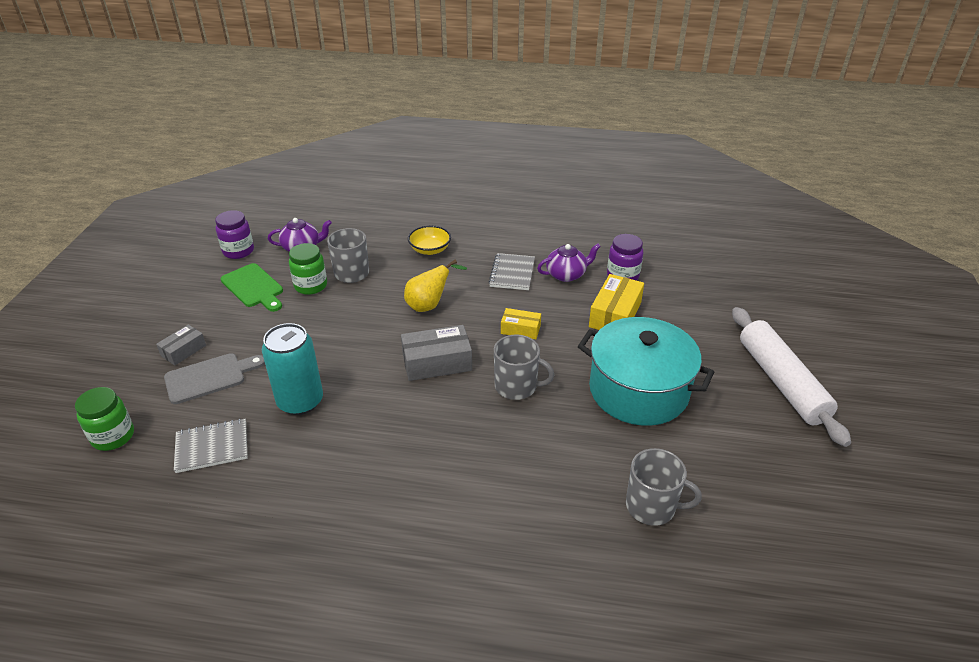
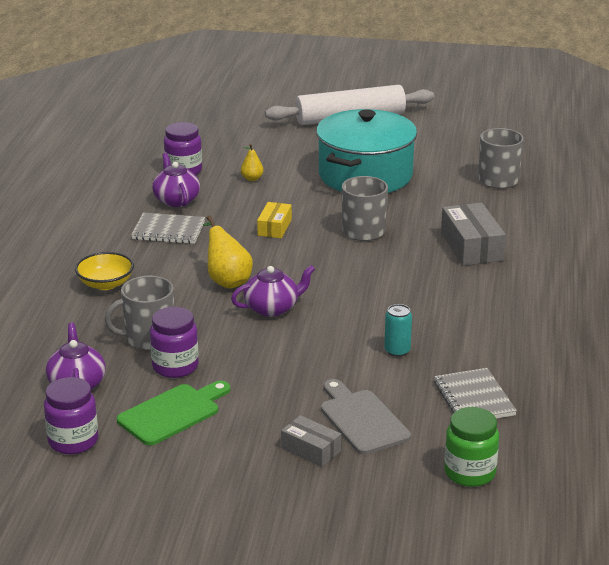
camera: 90 degrees left, 10 degrees down
(300, 401) = (397, 351): turquoise can -> turquoise can, size x0.49
(311, 286) = (175, 366): green jar -> purple jar
(382, 330) = (272, 308): none -> purple teapot
(437, 362) = (329, 273): grey box -> grey box (471, 246)
(615, 314) = (252, 179): yellow box -> yellow pear

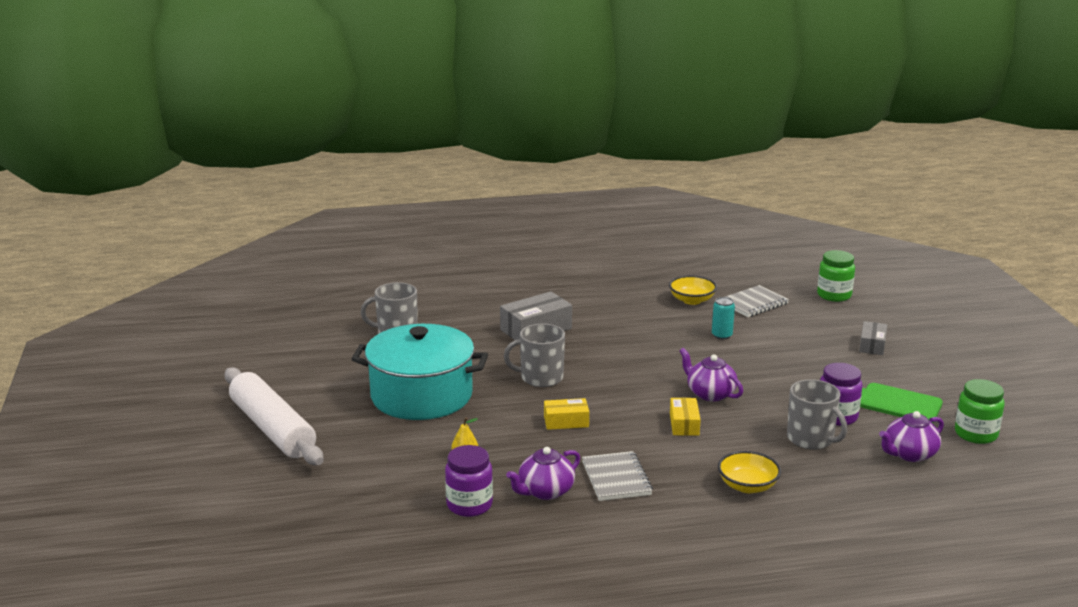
camera: 110 degrees left, 5 degrees down
(73, 441) = (976, 434): purple jar -> green jar
(227, 280) = (684, 424): yellow pear -> yellow box
(361, 419) = (819, 334): grey cutting board -> none
(502, 356) = (692, 300): none -> yellow bowl

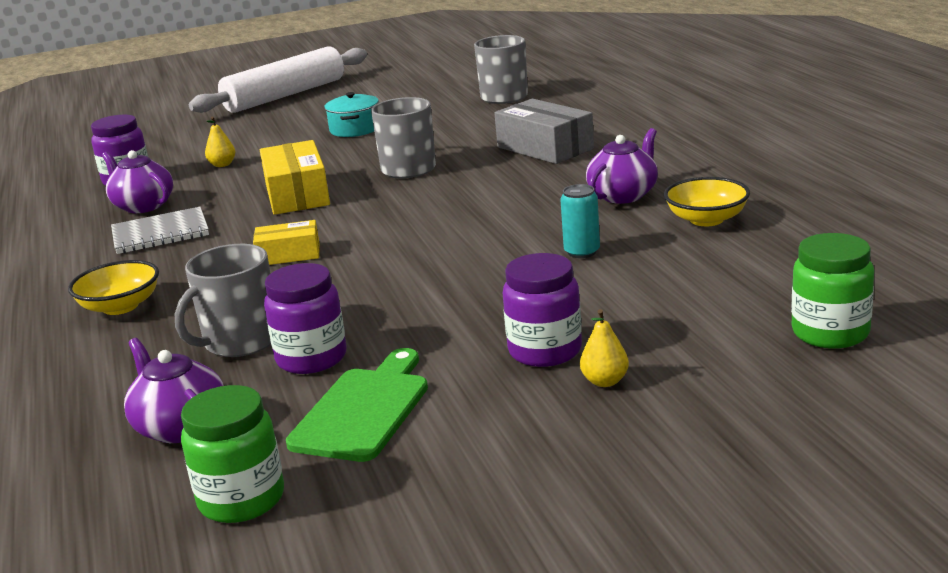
camera: 85 degrees right, 0 degrees up
(421, 396) = (355, 129): turquoise pot -> turquoise pot, size x0.44
(566, 421) = (297, 194): yellow box -> yellow box, size x1.67
(710, 394) = (378, 262): purple teapot -> purple teapot (623, 195)
(753, 303) = (730, 264): grey notebook -> none
(839, 355) = (545, 351): none -> purple jar
(872, 345) = (605, 381): grey box -> yellow pear

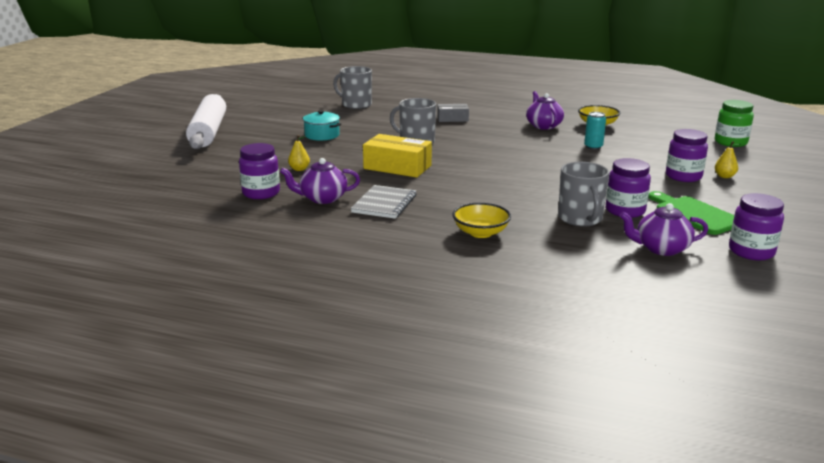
camera: 55 degrees left, 0 degrees up
(242, 499) = (751, 252): green jar -> purple jar
(289, 255) = (484, 187): yellow box -> none
(545, 148) = (452, 119): grey box -> grey box, size x0.60

